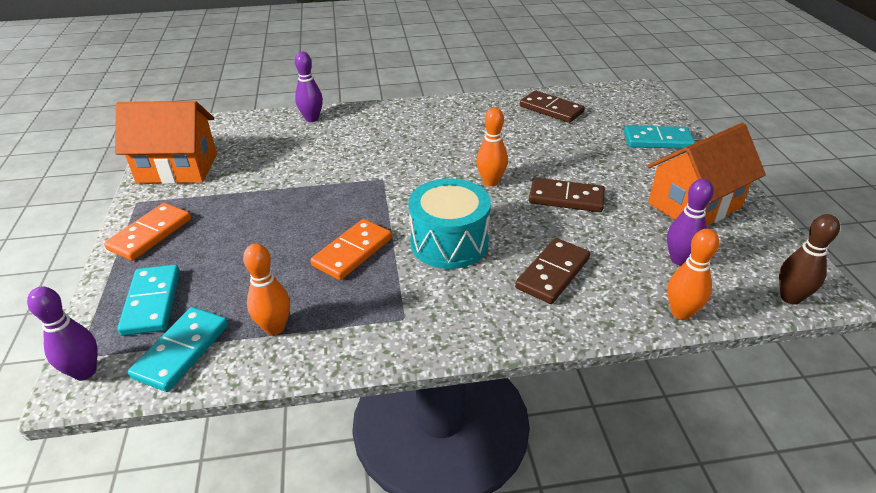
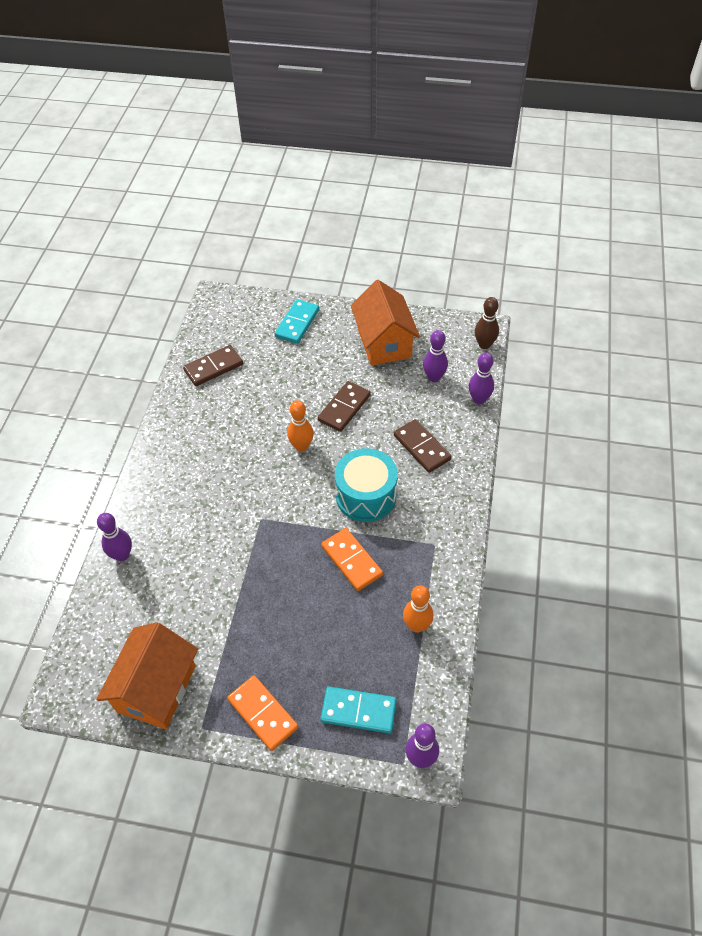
camera: 70 degrees left, 15 degrees up
(182, 351) = (420, 689): turquoise domino -> none
(681, 312) = (479, 399): orange bowling pin -> purple bowling pin

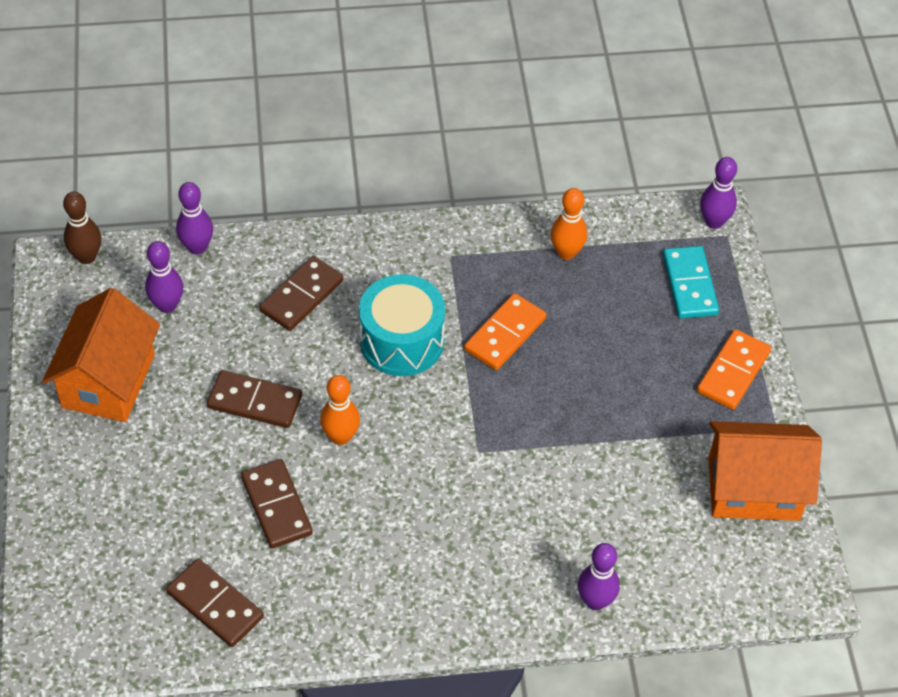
camera: 110 degrees left, 0 degrees up
(265, 405) = (277, 506): none -> brown domino
(297, 323) = (87, 512): turquoise domino -> none
(384, 343) = (108, 381): orange house -> orange house turned 45 degrees counterclockwise

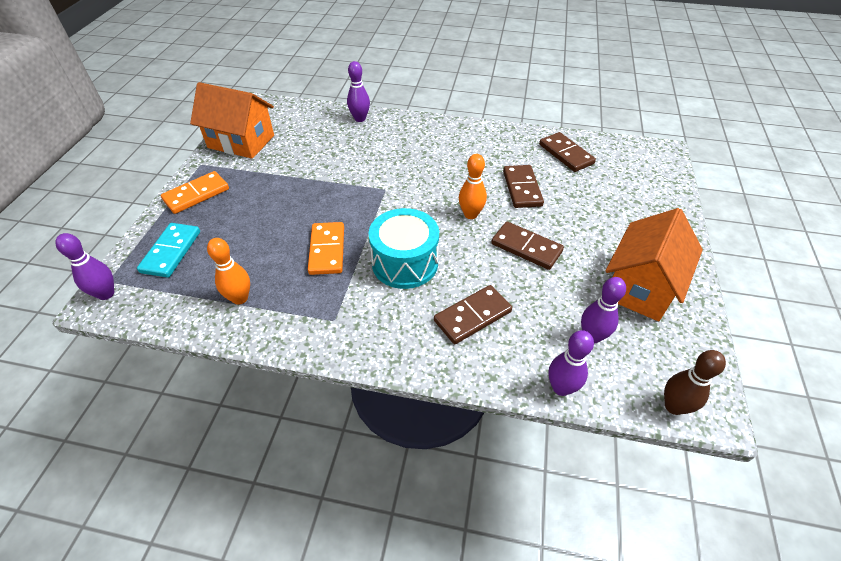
camera: 160 degrees left, 5 degrees down
(505, 334) = (327, 250): orange domino -> orange domino turned 60 degrees counterclockwise

